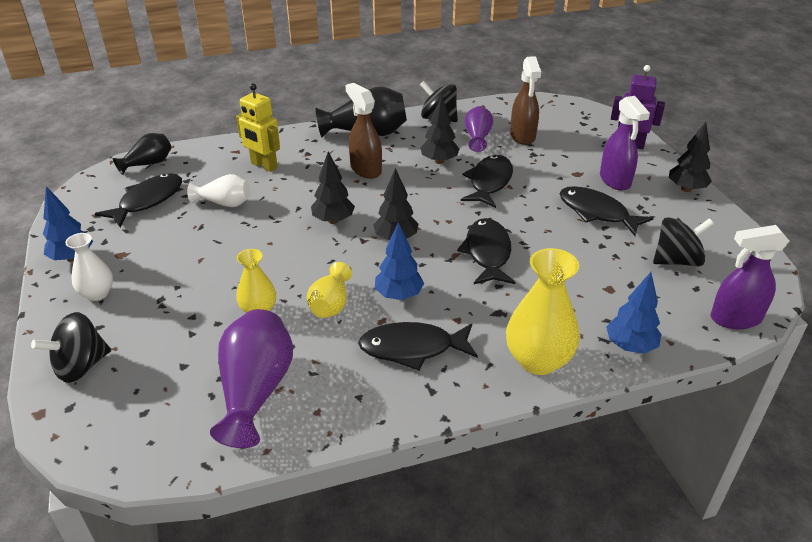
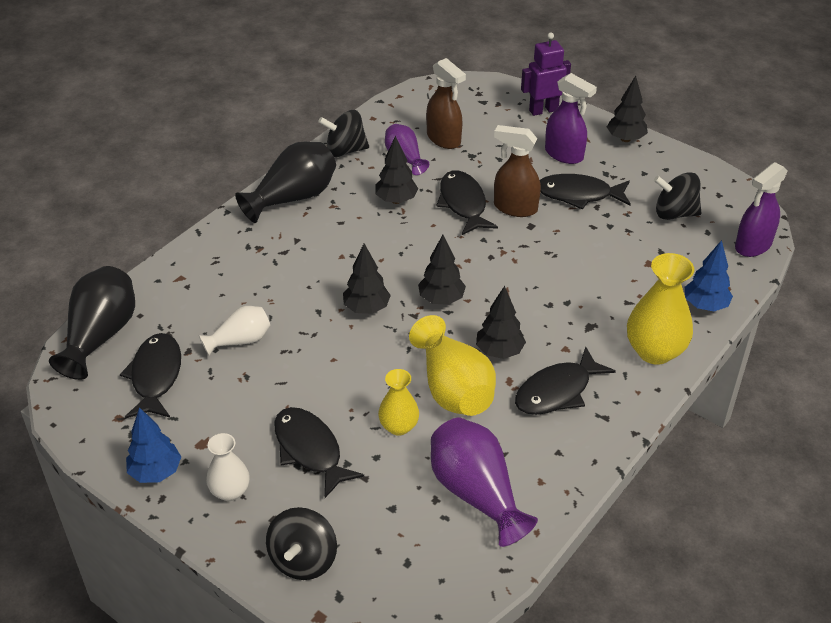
camera: 35 degrees left, 5 degrees up
(148, 164) = (101, 336): black vase -> black vase, size x1.68
(264, 166) = (230, 281): yellow robot -> none
(331, 304) = (453, 389): yellow vase -> yellow vase, size x1.68
(365, 169) = (337, 240): brown spray bottle -> brown spray bottle (515, 208)
(399, 295) = (499, 351): blue tree -> black tree
(487, 253) = (530, 276): black fish -> black fish (310, 450)
(676, 260) = (674, 213): black spinning top -> black spinning top turned 120 degrees counterclockwise

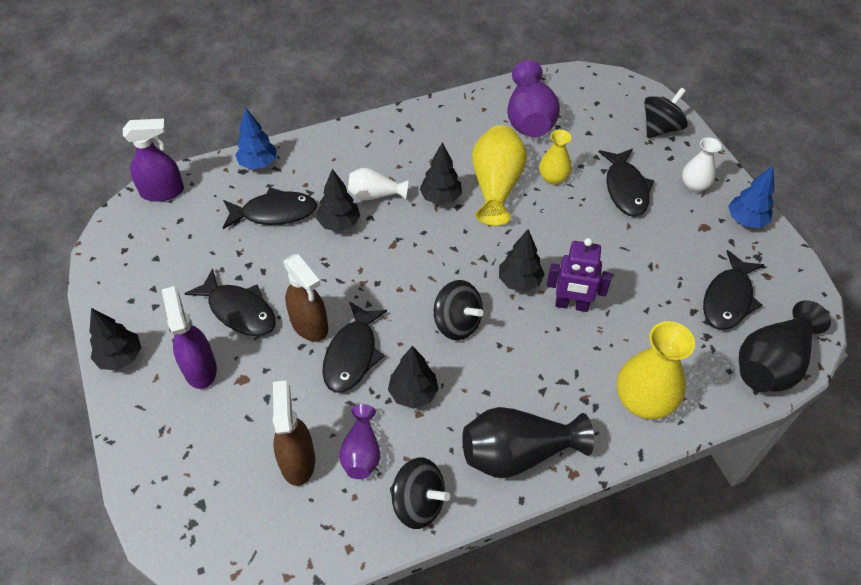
camera: 150 degrees left, 10 degrees up
(240, 341) = (644, 300): white vase -> white vase (375, 195)
(441, 299) = (451, 261): black tree -> black tree (339, 224)
(543, 110) = (152, 449): purple robot -> purple robot (571, 305)
(557, 391) = (424, 153): black fish -> black fish (274, 213)
(654, 351) = (331, 149): yellow vase -> yellow vase (643, 401)
(674, 213) = (183, 249): black spinning top -> black spinning top (457, 323)

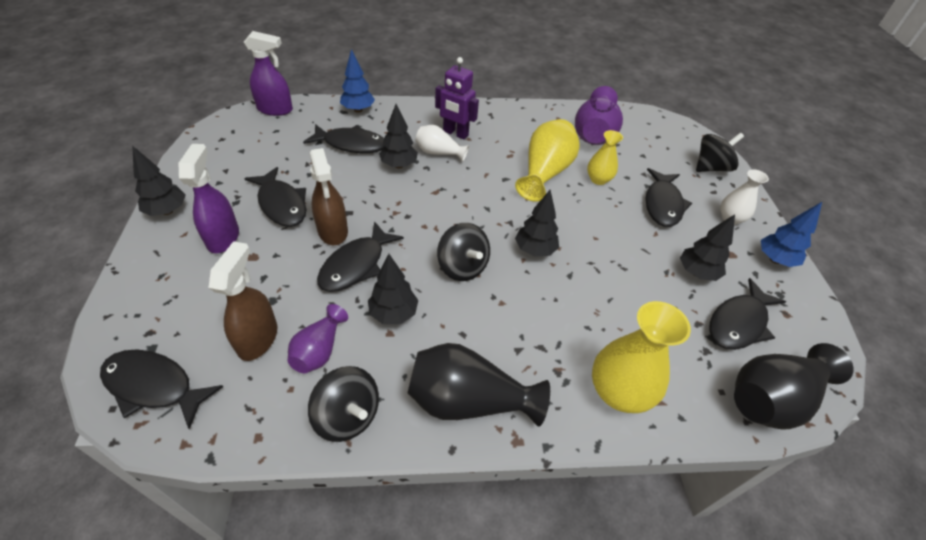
camera: 15 degrees right, 5 degrees down
(227, 537) = (154, 386): none -> black fish
(440, 198) = (493, 169): black tree -> black tree (696, 273)
(571, 305) = (577, 283): purple robot -> purple robot (455, 133)

